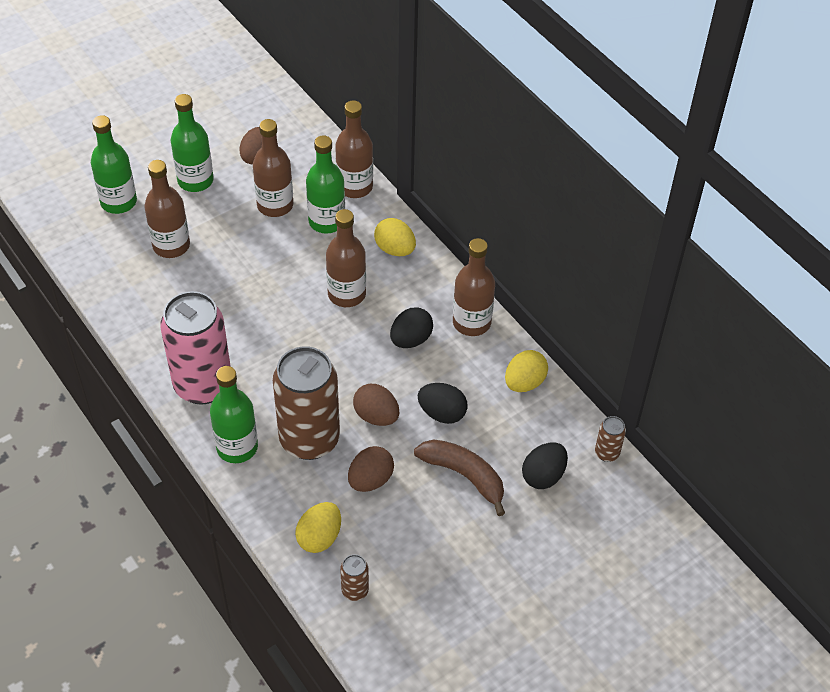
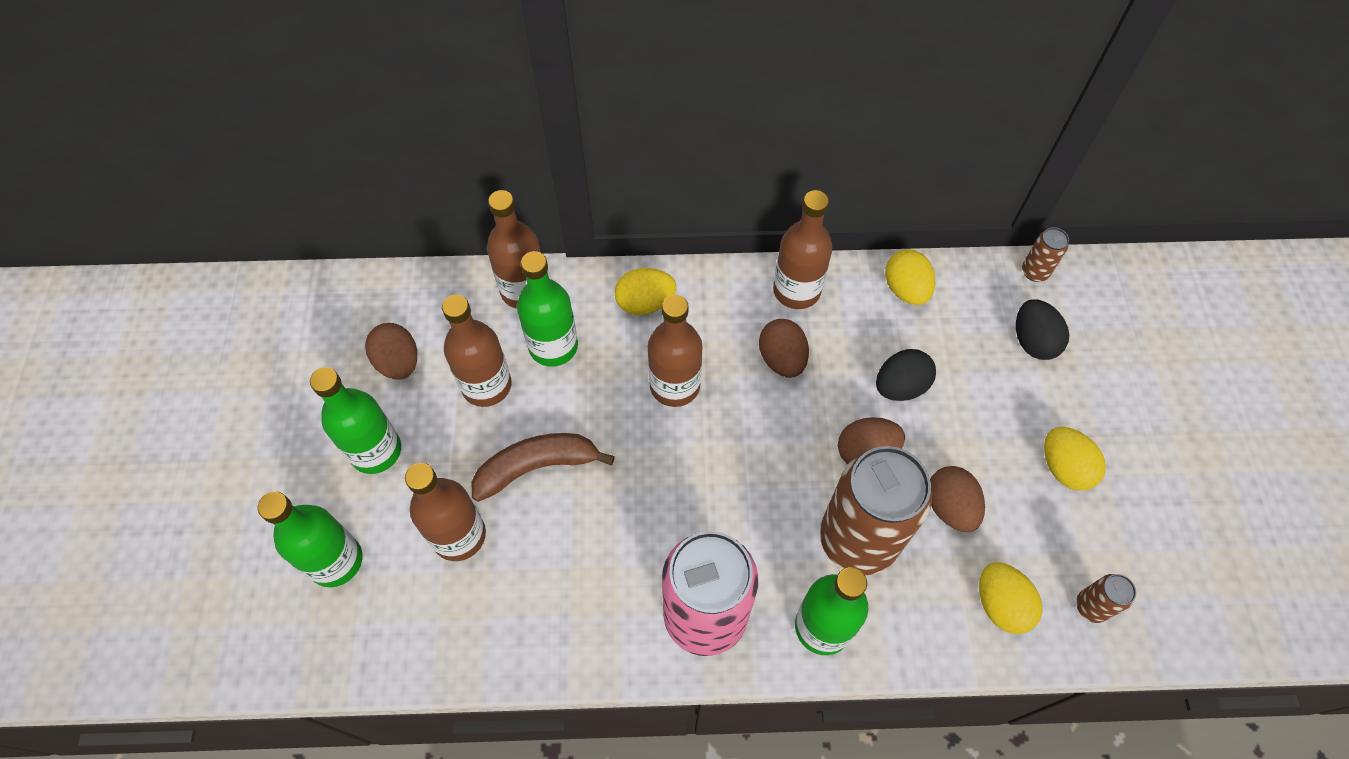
camera: 55 degrees left, 10 degrees up
(411, 339) = (782, 359): black egg -> brown egg
(451, 535) = (1064, 468): none -> yellow egg
(464, 475) = (994, 412): brown banana -> brown banana (537, 467)

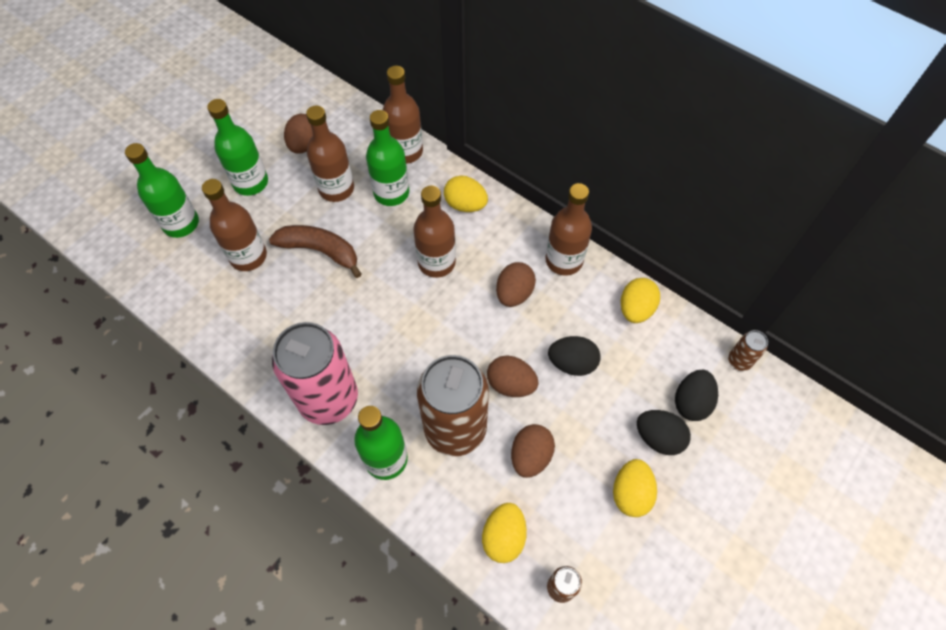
camera: 40 degrees right, 0 degrees up
(1038, 397) = (658, 438): none -> black egg

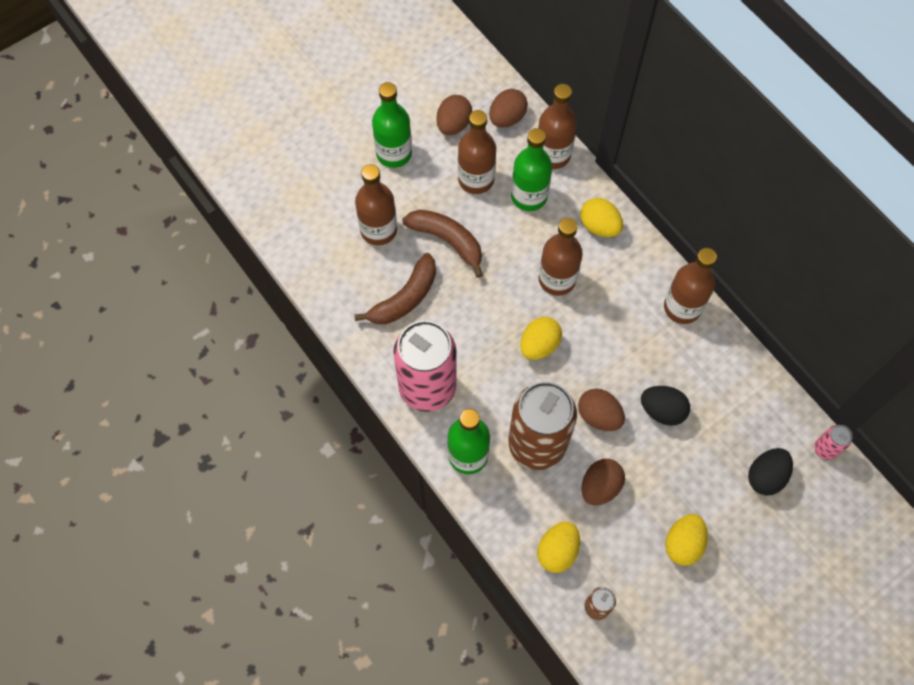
camera: 15 degrees right, 5 degrees up
(181, 223) = (321, 181): green bottle -> none
(287, 315) = (405, 298): none -> brown banana
(514, 293) = (624, 329): brown egg -> brown egg (507, 118)
(635, 309) = (739, 373): yellow egg -> yellow egg (539, 345)
(658, 438) = (724, 501): black egg -> none
(739, 361) = (825, 449): brown can -> pink can

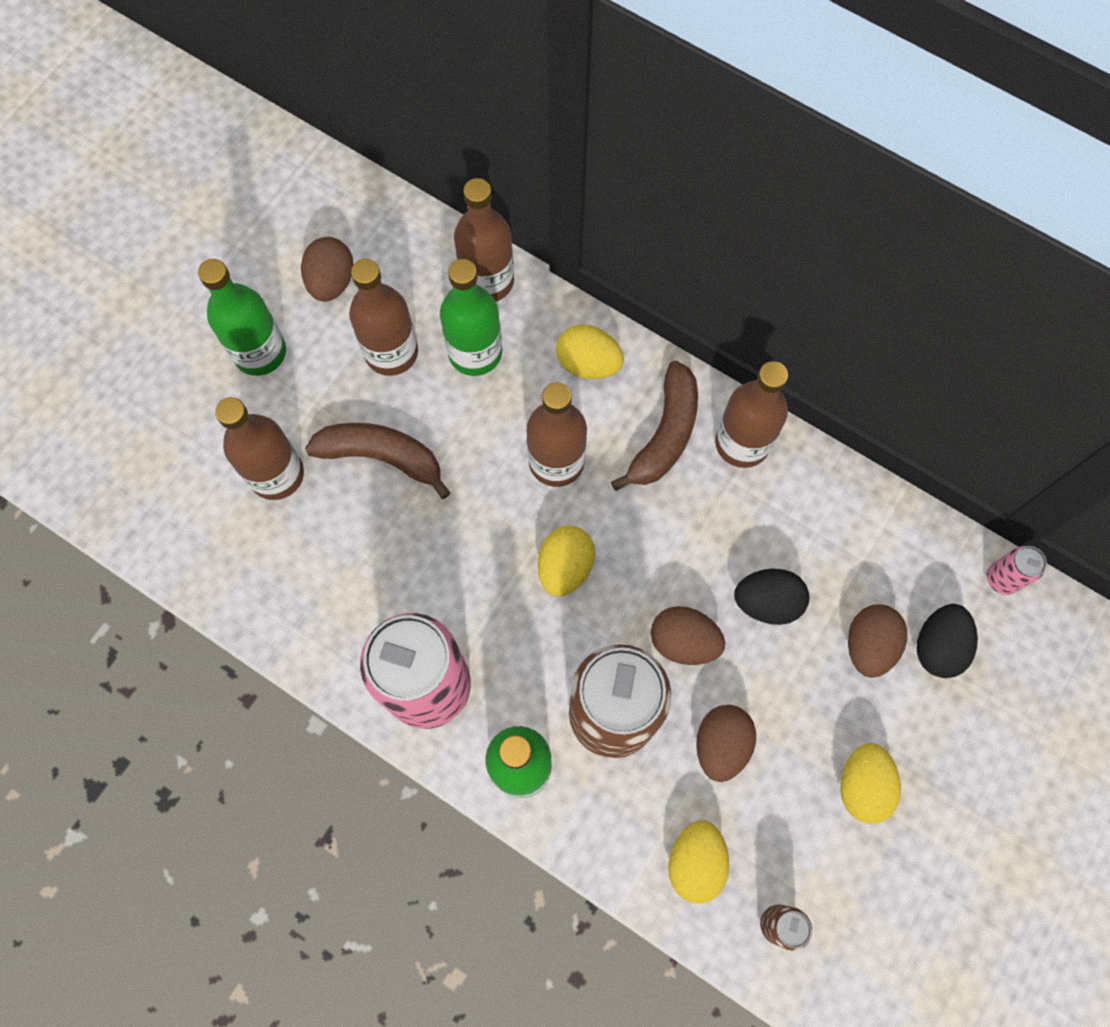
camera: 20 degrees left, 5 degrees up
(405, 298) = (350, 563): brown banana -> brown banana (665, 434)
(507, 118) = (404, 247): brown egg -> brown egg (869, 645)

